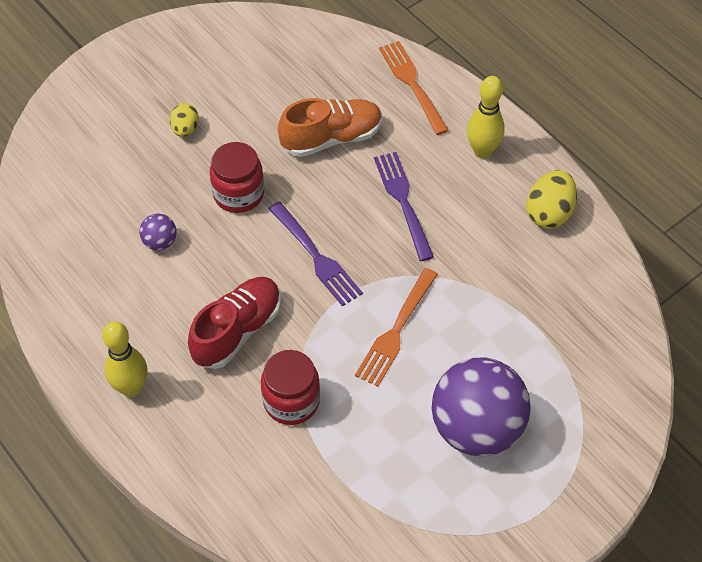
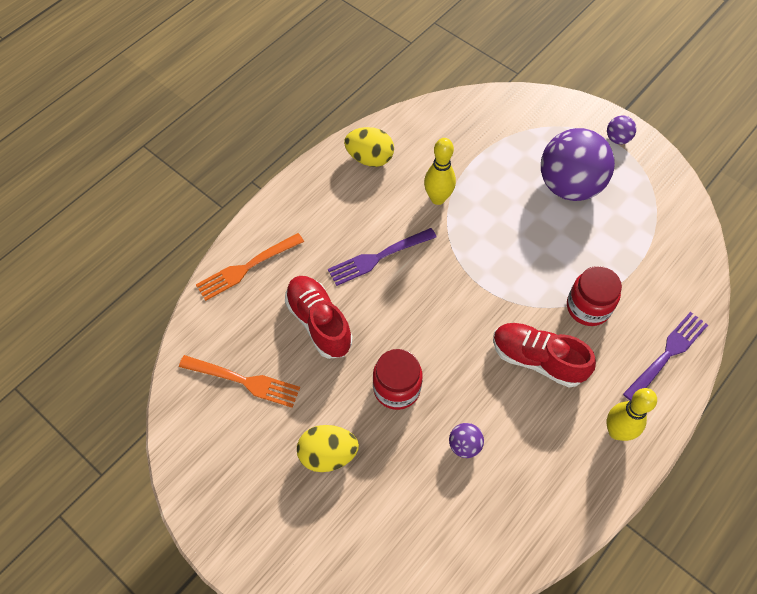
camera: 100 degrees left, 5 degrees up
(185, 129) = (328, 454): yellow egg -> yellow egg, size x1.60
(316, 256) = (449, 313): purple fork -> purple fork (667, 354)
(331, 138) = (319, 322): orange shoe -> red shoe
(396, 330) = (504, 245): orange fork -> orange fork (244, 381)
(482, 151) = (315, 207): yellow bowling pin -> yellow bowling pin (438, 198)
(551, 514) = (617, 139): none -> purple ball

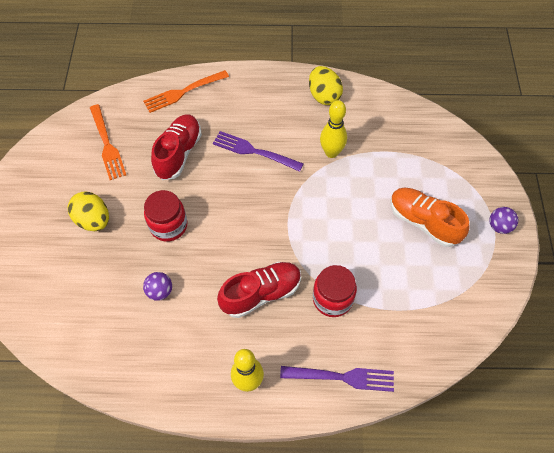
camera: 50 degrees right, 0 degrees up
(247, 267) = (183, 92): orange fork -> orange fork turned 45 degrees counterclockwise
(537, 359) = (261, 293): red shoe -> red shoe turned 75 degrees clockwise
(569, 185) = (423, 222): purple ball -> orange shoe

